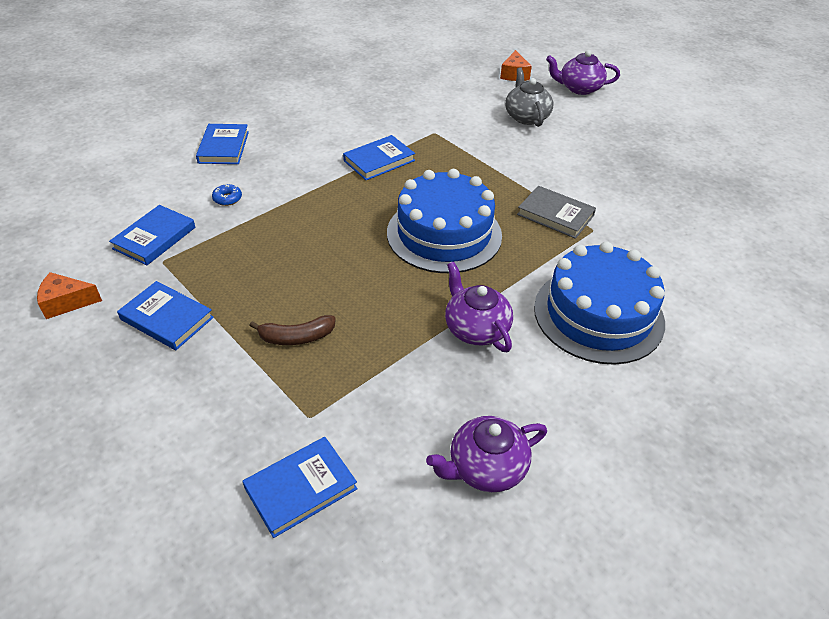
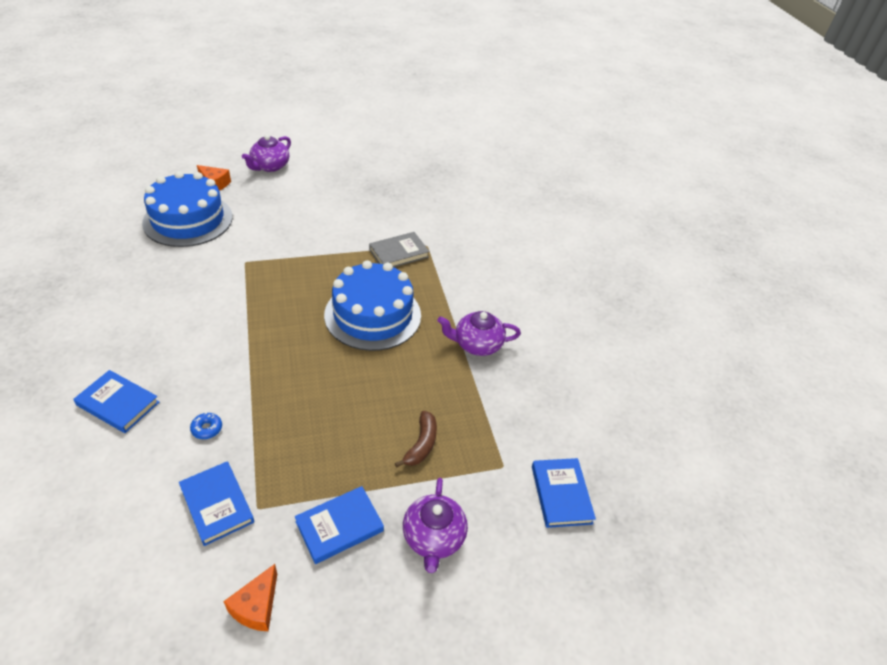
camera: 65 degrees left, 0 degrees up
(379, 161) = (250, 309): blue book -> none
(486, 468) = (588, 394): purple teapot -> purple teapot (433, 537)
(526, 117) = (277, 207): grey teapot -> none
(598, 314) = (501, 285): blue cake -> blue cake (188, 220)

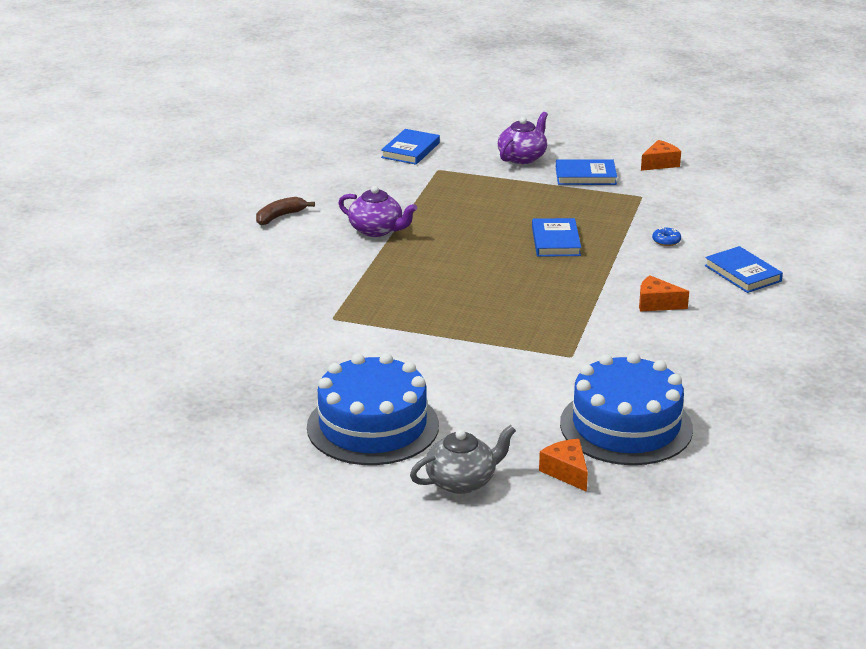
camera: 145 degrees left, 15 degrees down
(195, 334) = (656, 304): none -> orange cheese
(217, 504) = (671, 204): blue book -> blue book (556, 241)
(270, 166) = (462, 481): purple teapot -> grey teapot
(373, 315) = (459, 274): blue cake -> blue cake (373, 426)
(399, 253) = (376, 319): grey book -> none
(421, 444) = (491, 192): brown banana -> brown banana (280, 216)

